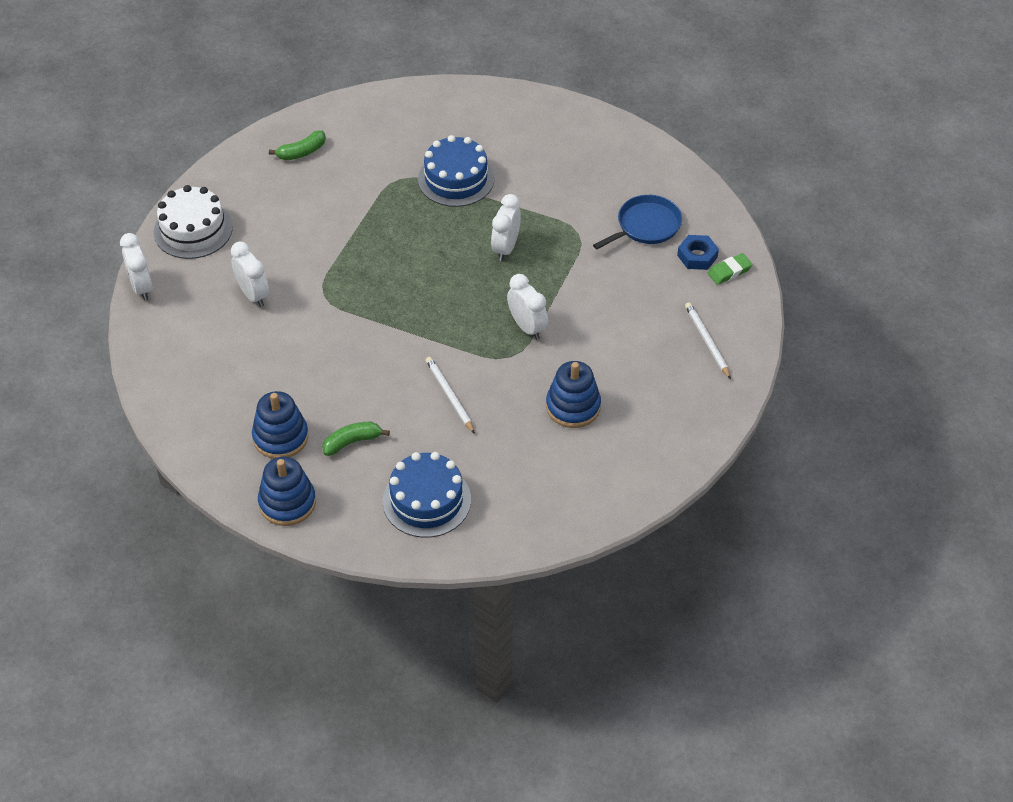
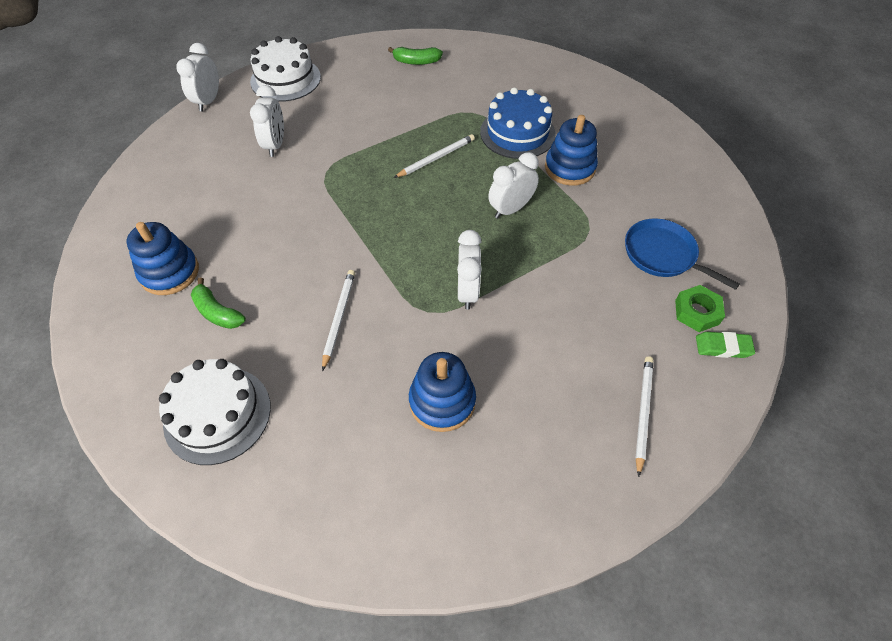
camera: 35 degrees right, 5 degrees up
(287, 503) = (109, 337): blue stacking toy -> blue stacking toy (569, 168)
(352, 442) = (217, 312): green banana -> green banana turned 150 degrees counterclockwise
(407, 235) = (436, 158): none -> white pencil
(426, 500) = (217, 414): blue cake -> white cake
(646, 226) = (663, 255): blue pan -> blue pan turned 135 degrees counterclockwise
(697, 256) = (697, 312): blue nut -> green nut

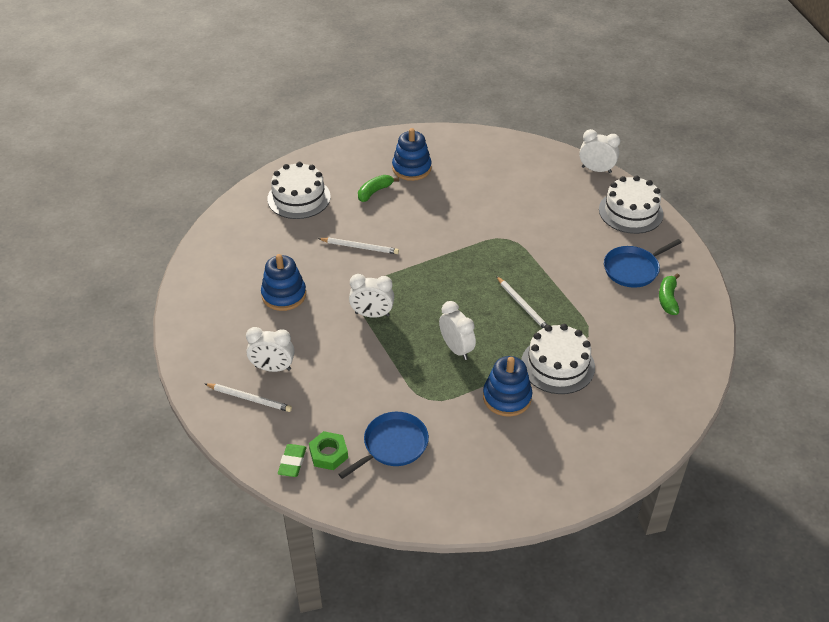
camera: 95 degrees right, 10 degrees down
(275, 145) = (540, 210): white clock -> white clock (273, 368)
(375, 81) = (633, 269): none -> blue pan
(517, 133) = (557, 365): blue cake -> white cake

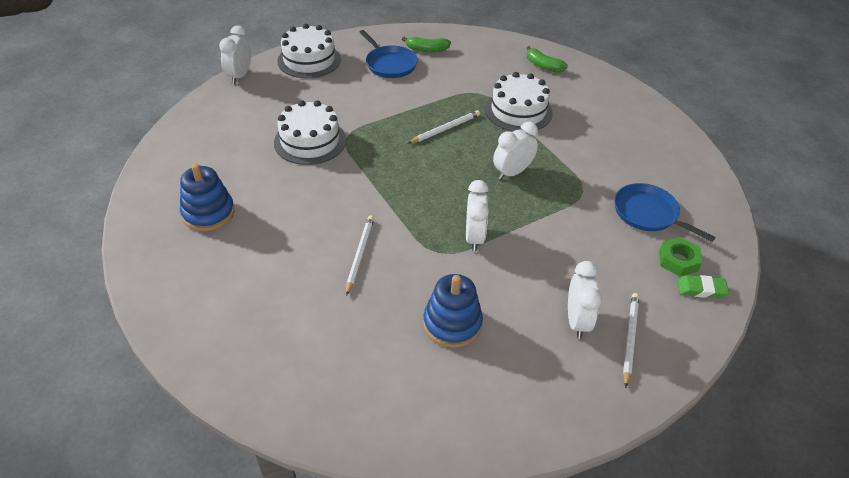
camera: 95 degrees left, 0 degrees up
(299, 198) = (253, 327): white cake -> white cake (310, 141)
(374, 192) = (252, 246): green banana -> green banana (543, 66)
(507, 397) = (565, 141): blue stacking toy -> none

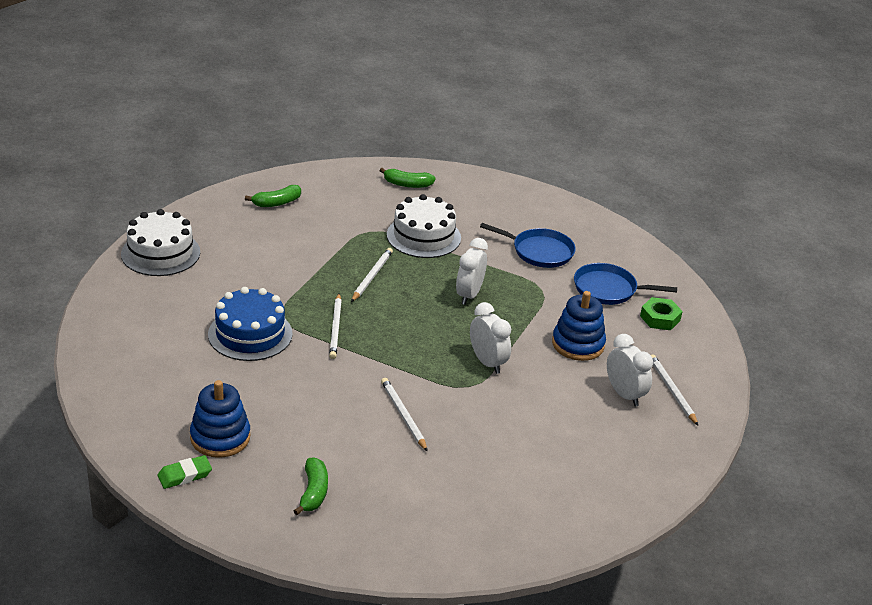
camera: 35 degrees left, 10 degrees down
(228, 289) = (313, 492): none -> green banana
(240, 76) = (99, 295): white clock -> none
(310, 141) = (250, 334): white cake -> blue cake
(377, 160) = (336, 328): none -> white pencil
(390, 64) = (253, 230): blue pan -> blue pan (539, 251)
(452, 324) = (532, 437): blue stacking toy -> blue stacking toy (578, 344)
(701, 289) = (692, 334): green eraser -> green eraser (185, 475)

